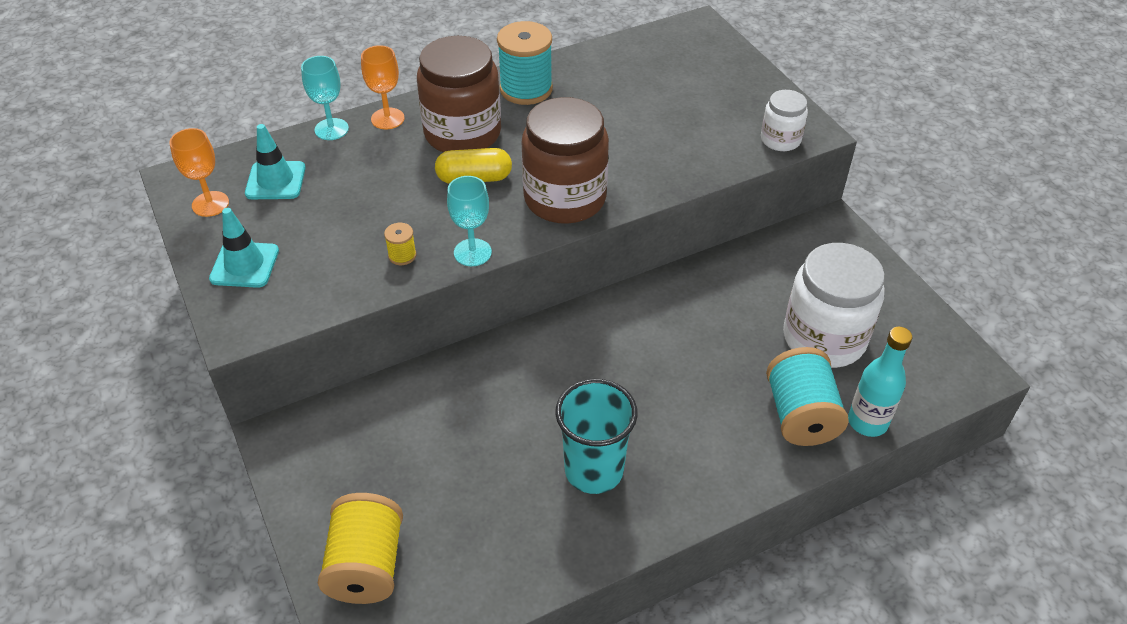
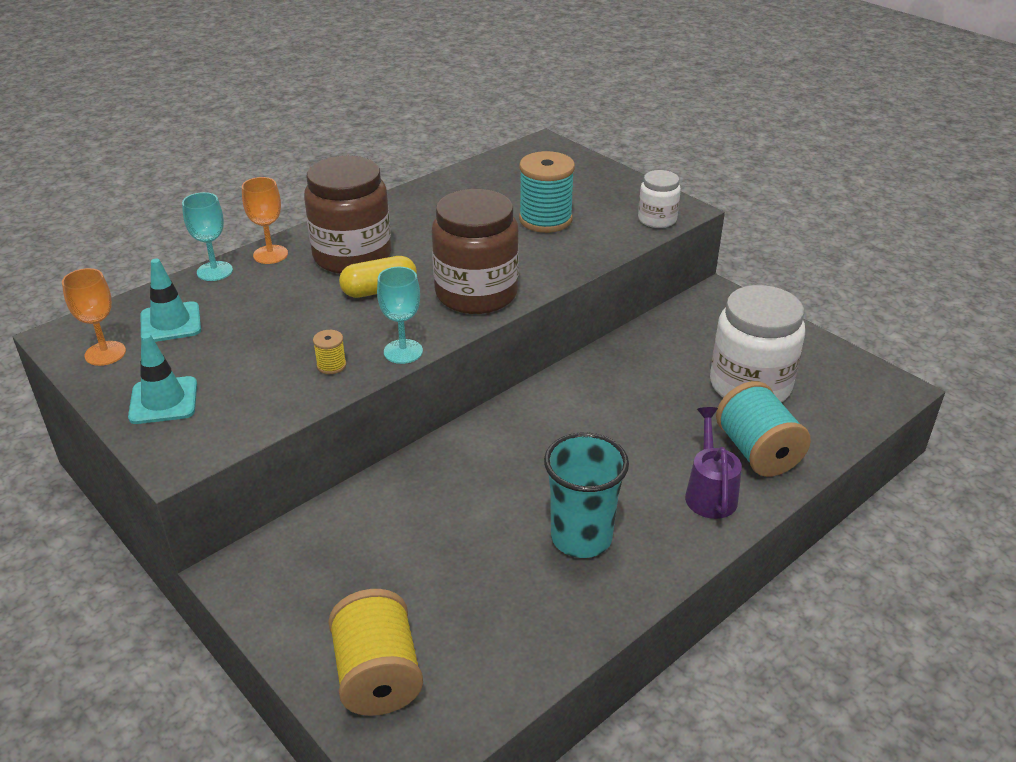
camera: 15 degrees left, 10 degrees down
(526, 89) = (401, 212): turquoise spool -> turquoise spool (545, 220)
(735, 450) = (709, 493): none -> purple watering can
(867, 422) = (819, 446): turquoise bottle -> none

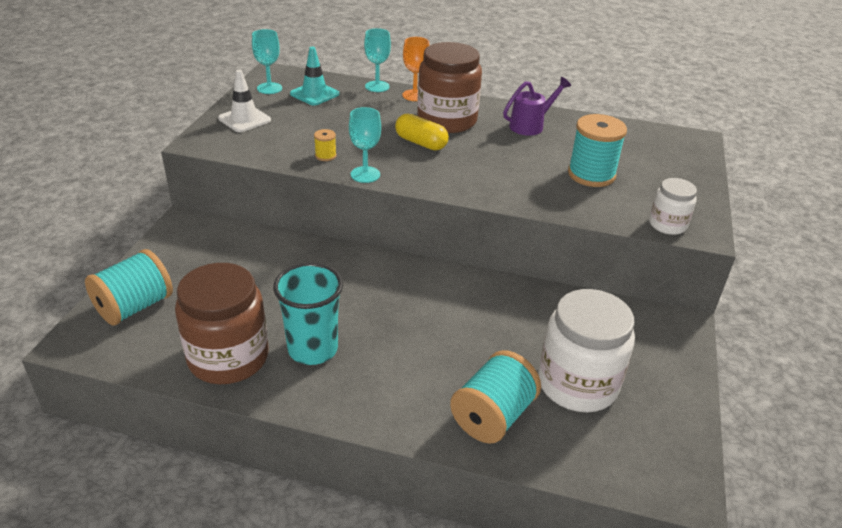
camera: 55 degrees right, 0 degrees up
(105, 353) = (269, 88): orange goblet -> turquoise goblet
(163, 401) = (244, 119): turquoise traffic cone -> white traffic cone
(378, 675) = (135, 307): yellow spool -> turquoise spool
(476, 293) = (460, 178): brown jar -> brown jar (228, 357)
(709, 493) = (416, 402): purple watering can -> purple watering can (530, 125)

